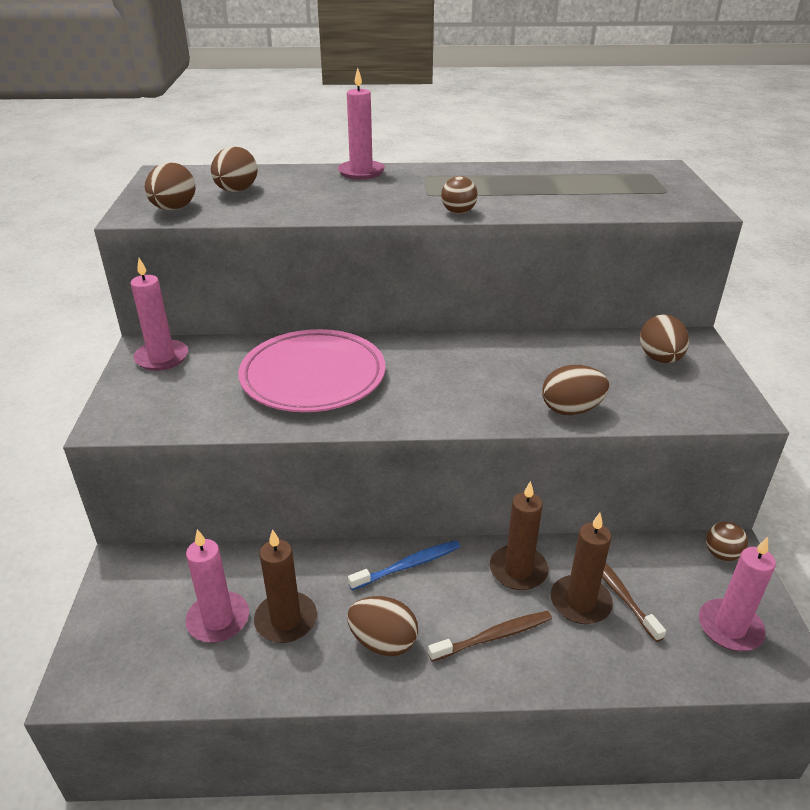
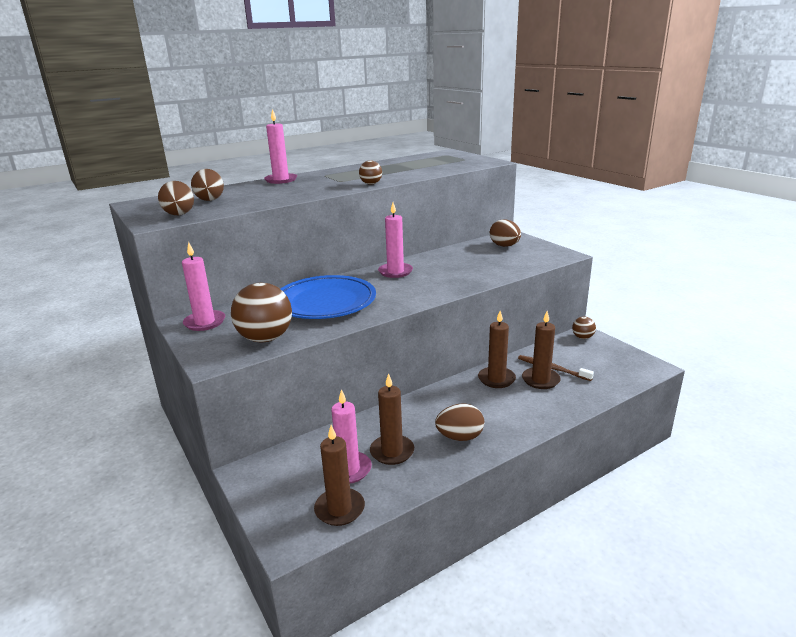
camera: 30 degrees left, 10 degrees down
(161, 671) = (339, 509): none -> brown candle
(192, 410) = (265, 338): none -> brown ball
(313, 376) = (325, 302): pink plate -> blue plate
(408, 566) = (436, 400): blue toothbrush -> none
(493, 637) = (514, 410): brown toothbrush -> none
(571, 409) = (488, 275): brown egg -> none
(730, 627) = (615, 363): pink candle -> pink candle (395, 272)

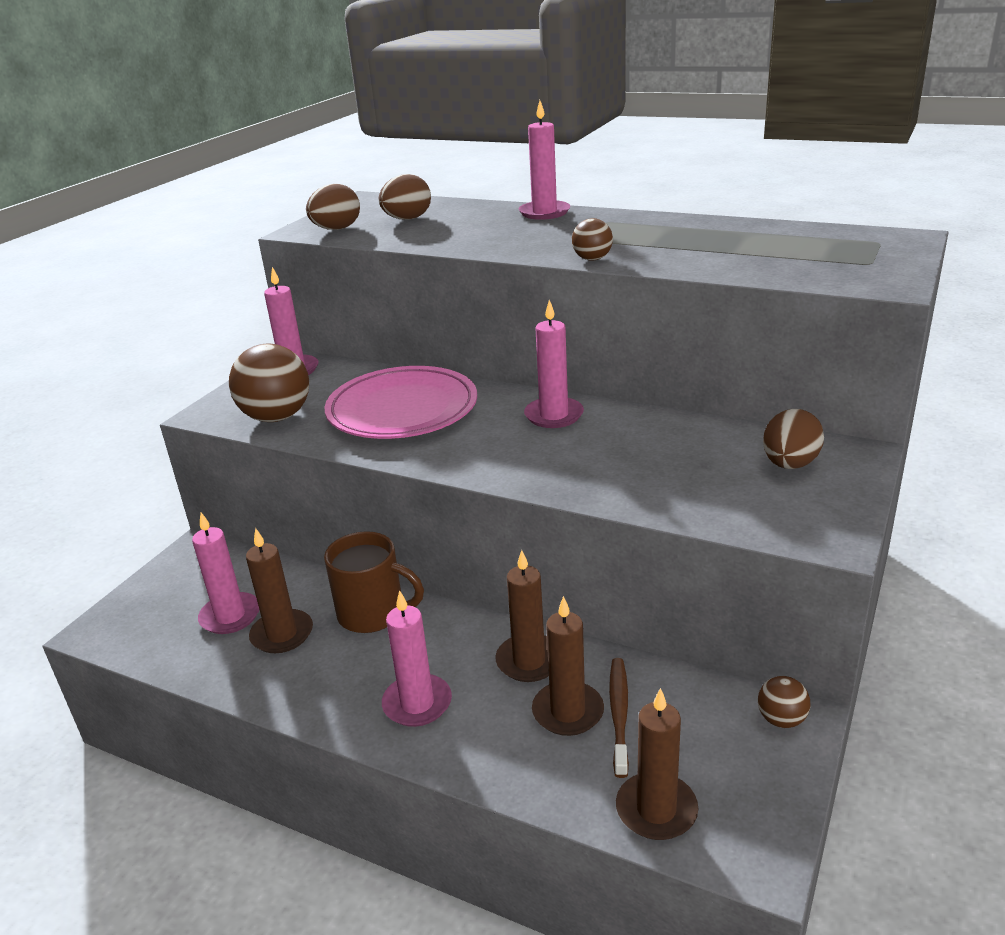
camera: 60 degrees right, 5 degrees up
(325, 302) = (402, 410): blue plate -> pink plate
(339, 509) = (158, 641): brown candle -> brown candle (656, 810)
(408, 414) = (373, 613): none -> brown mug
(460, 437) = (347, 680): brown egg -> none
(499, 419) = (417, 703): none -> pink candle

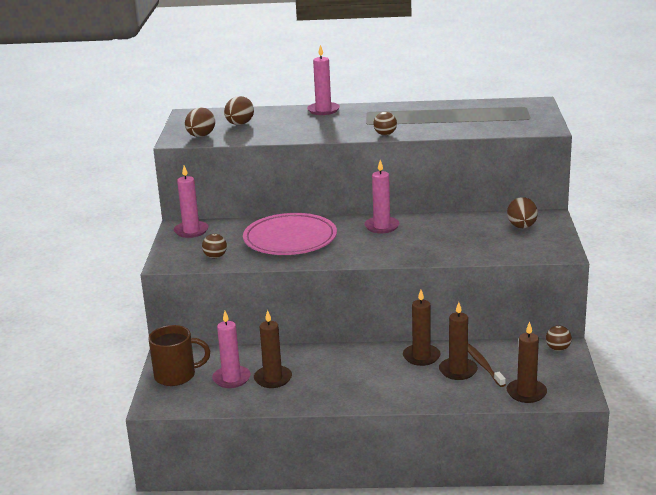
camera: 25 degrees left, 5 degrees down
(276, 417) = (215, 257): brown ball -> brown ball, size x0.50
(373, 613) = (316, 358): brown mug -> brown mug (176, 375)
(417, 703) = (379, 386): pink candle -> none

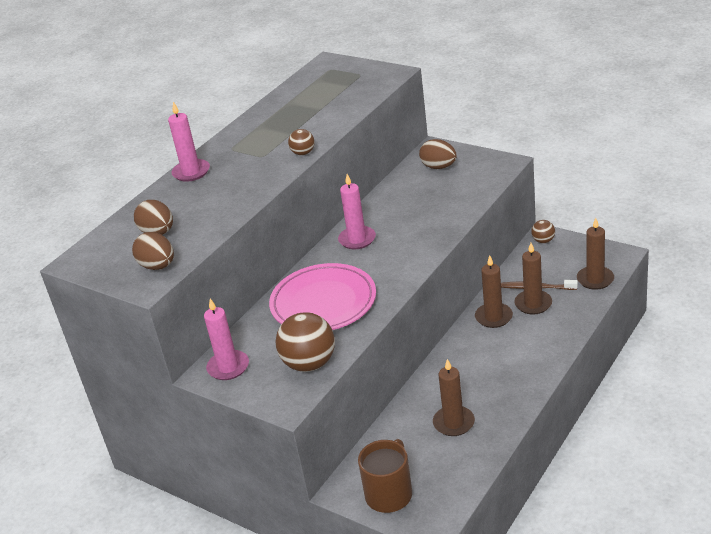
camera: 55 degrees left, 10 degrees up
(215, 257) = (309, 363): brown ball -> brown ball, size x1.98
(231, 379) = (430, 453): pink candle -> none

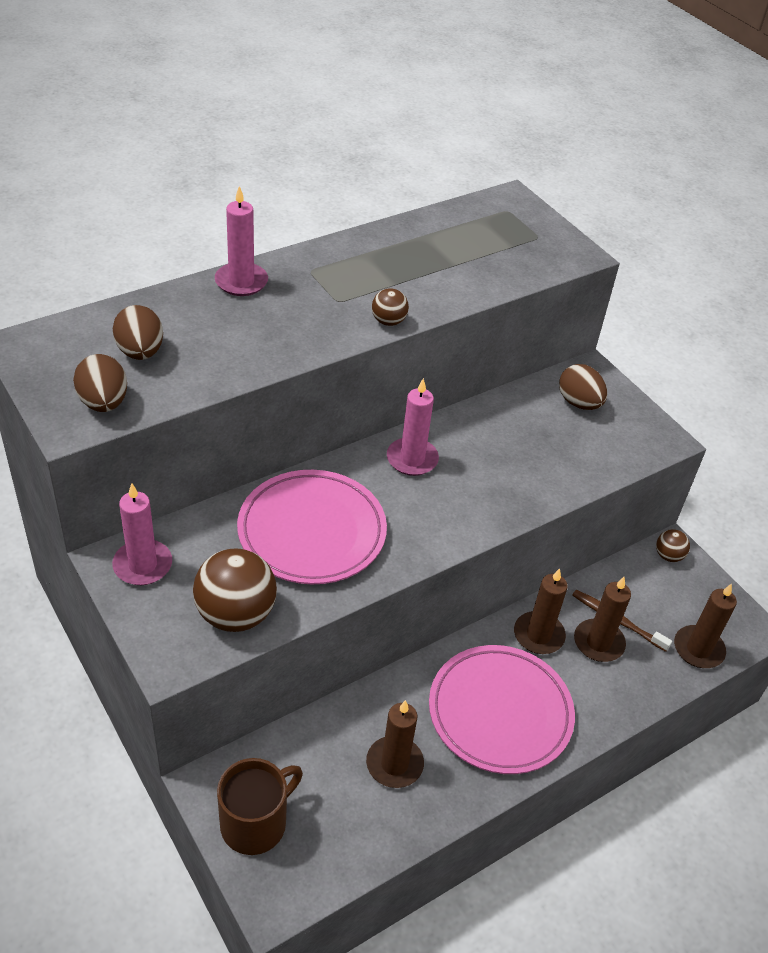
camera: 15 degrees right, 10 degrees up
(499, 366) = (500, 712): none -> pink plate

